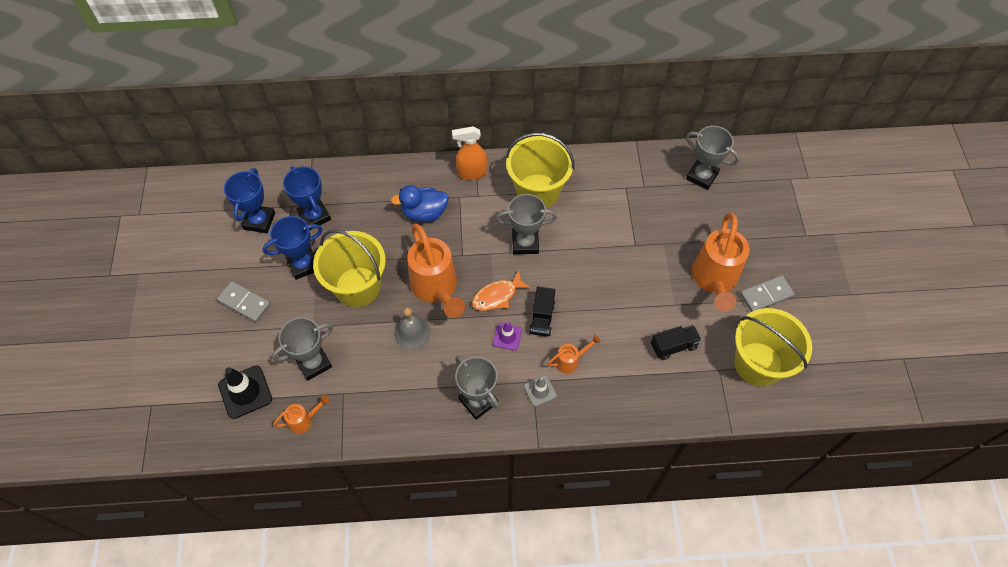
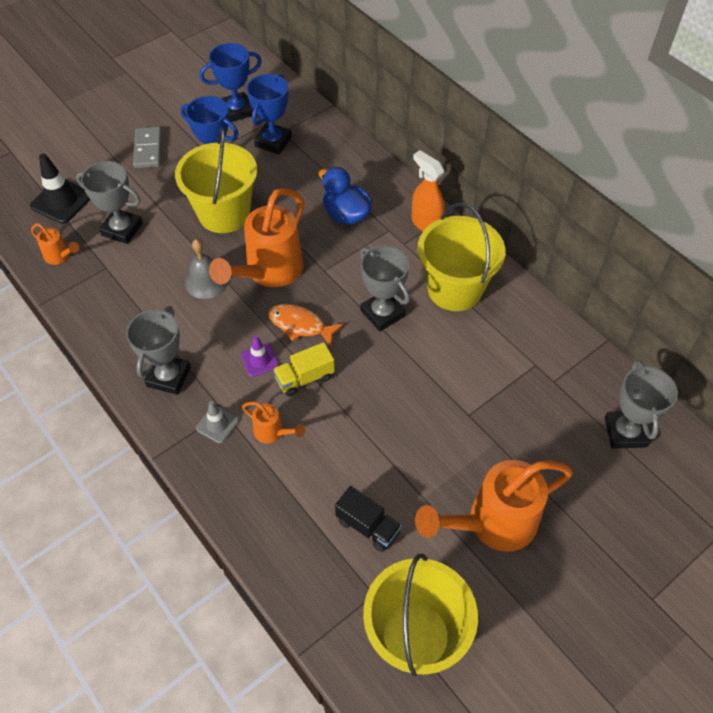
camera: 55 degrees right, 5 degrees down
(542, 318) = (305, 378): black truck -> yellow truck
(766, 295) = (521, 595): grey domino -> none

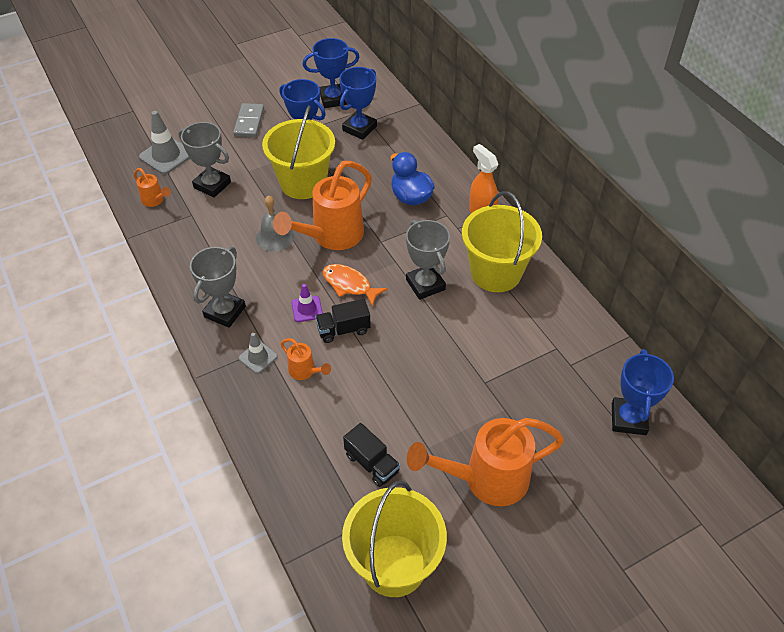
camera: 10 degrees right, 5 degrees down
(61, 201) = (166, 156): black traffic cone -> grey traffic cone
(305, 378) = (343, 330): yellow truck -> black truck
(625, 432) = (628, 419): grey trophy -> blue trophy

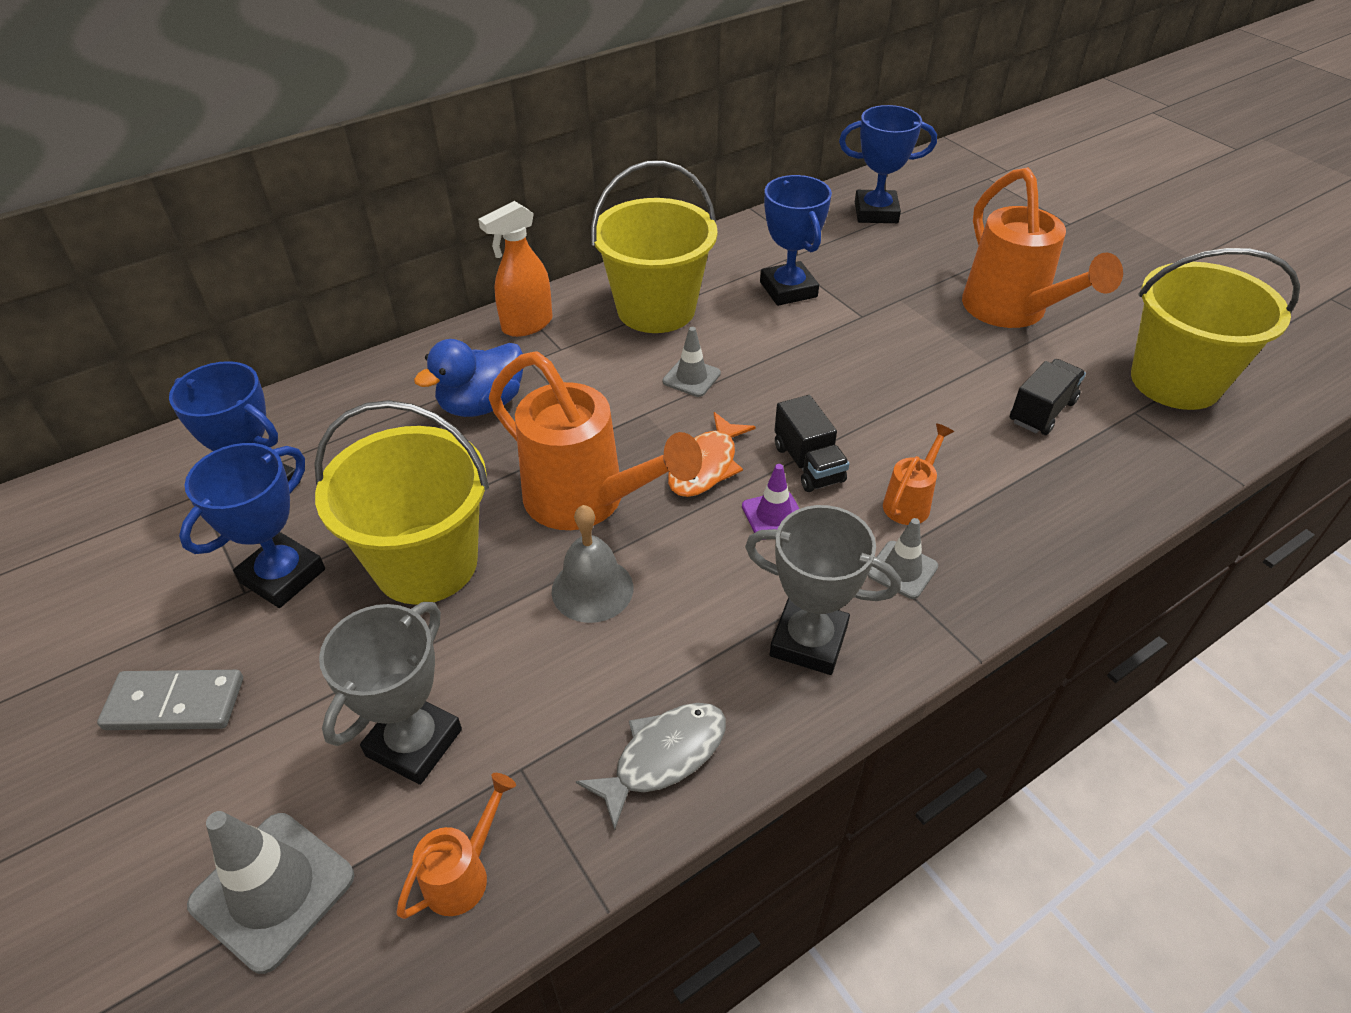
camera: 95 degrees left, 5 degrees down
(182, 256) = (663, 757): none -> grey fish
(333, 99) = (138, 544): blue trophy -> blue trophy (788, 289)
(425, 284) = (691, 377): grey trophy -> grey traffic cone

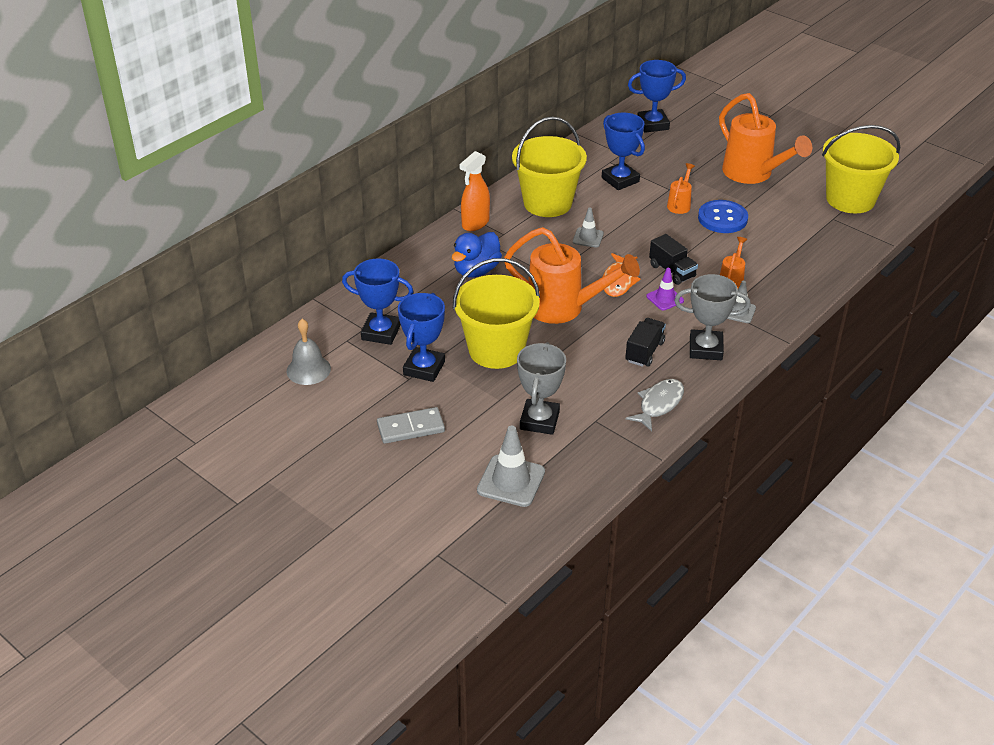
camera: 15 degrees left, 5 degrees down
(463, 874) = (592, 460): orange watering can -> orange watering can (680, 204)
(592, 589) = (589, 346): grey bell -> grey bell (308, 370)
(934, 380) = (722, 218): none -> blue button
(1041, 411) = (785, 226): black truck -> black truck (644, 352)

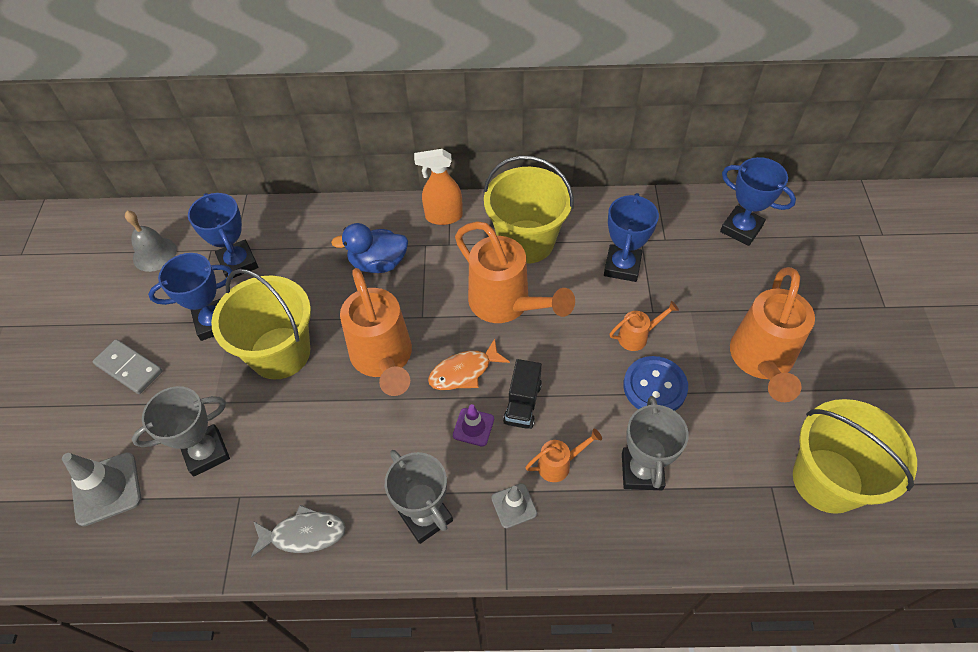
camera: 50 degrees right, 15 degrees up
(588, 238) = (506, 304): grey traffic cone -> orange watering can
(644, 352) = (375, 466): black truck -> none
(772, 254) = (642, 471): none -> grey trophy

